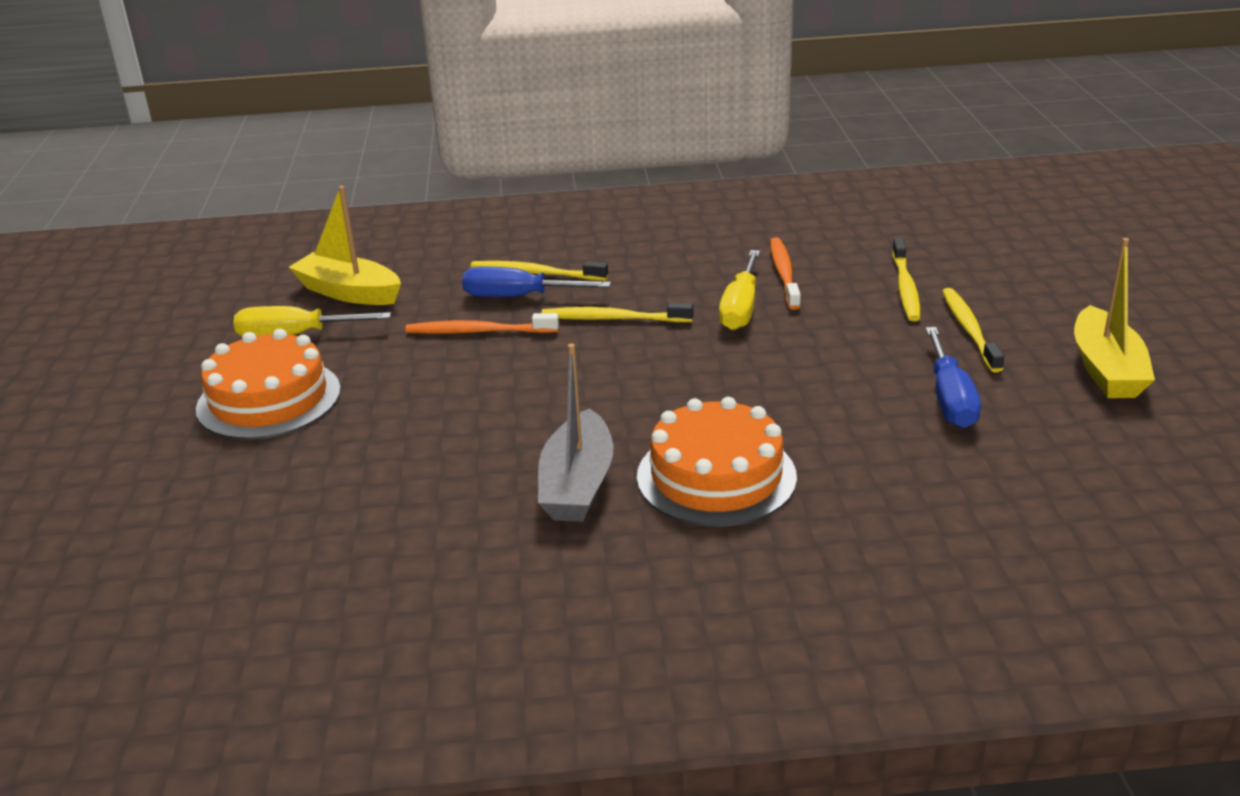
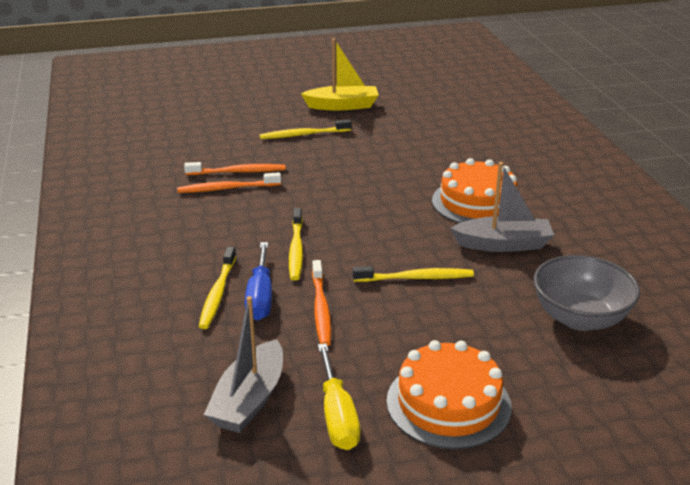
camera: 100 degrees left, 0 degrees up
(349, 292) = (249, 400): yellow boat -> grey boat
(362, 524) = (580, 318): none -> grey bowl
(740, 308) = (278, 202): yellow screwdriver -> none
(833, 280) = (238, 172): none -> orange toothbrush
(905, 288) = (250, 150): yellow toothbrush -> yellow toothbrush (416, 278)
(949, 398) = (379, 142): blue screwdriver -> none

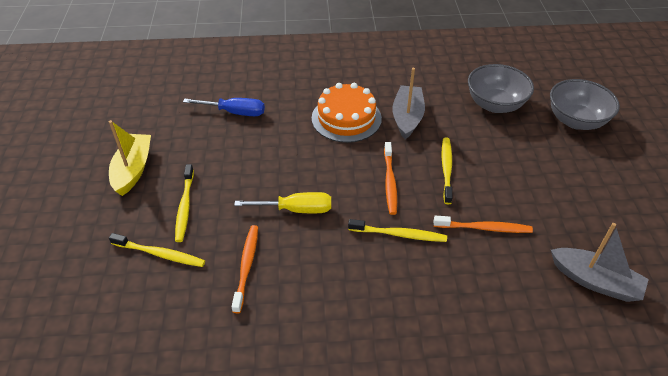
camera: 80 degrees left, 15 degrees up
(217, 294) = (462, 294): yellow toothbrush -> yellow toothbrush (160, 254)
(226, 188) = (278, 278): orange toothbrush -> orange toothbrush (390, 182)
(260, 296) = (467, 265): blue screwdriver -> blue screwdriver (234, 112)
(337, 415) = (603, 233): yellow screwdriver -> yellow screwdriver (295, 209)
(448, 403) = (584, 178): orange cake -> none
(591, 404) = (576, 120): none -> grey bowl

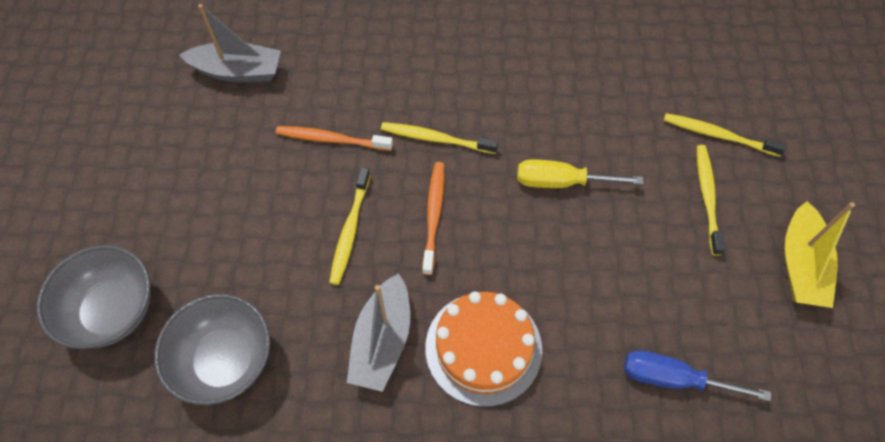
camera: 175 degrees left, 15 degrees up
(246, 266) = (615, 114): orange toothbrush -> none
(595, 281) = (238, 71): grey boat -> grey boat turned 150 degrees clockwise

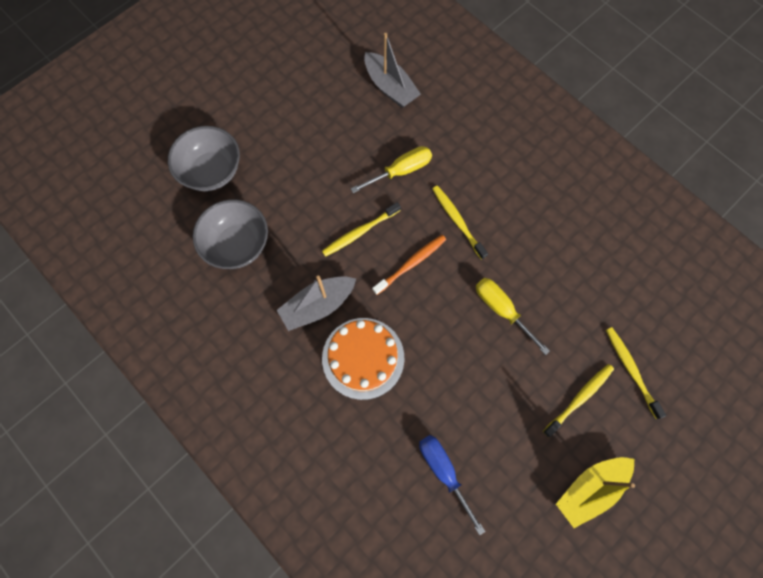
camera: 45 degrees right, 10 degrees up
(331, 139) = (400, 171): orange toothbrush -> yellow screwdriver

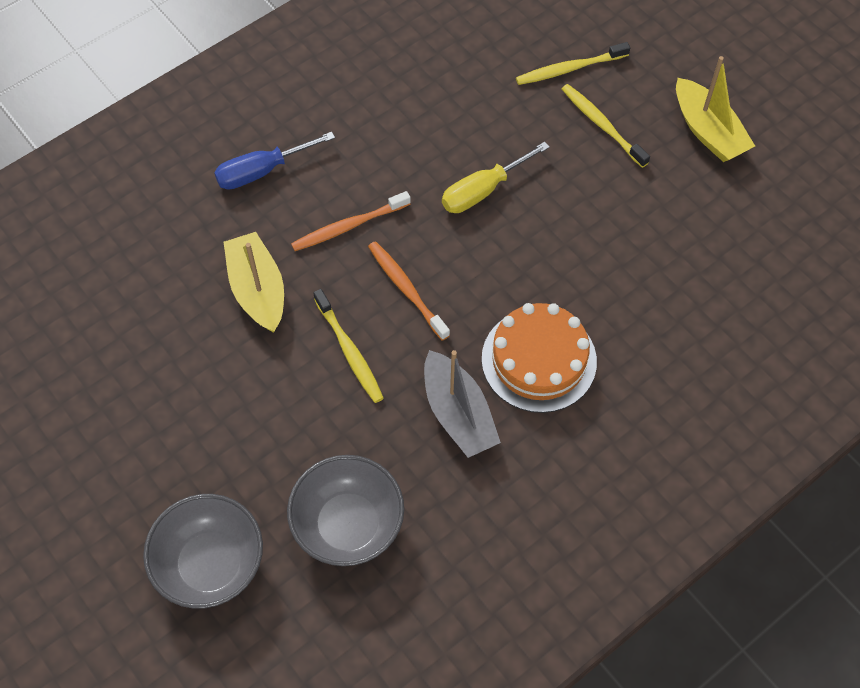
camera: 85 degrees left, 10 degrees down
(390, 87) = (108, 291): grey boat -> none
(400, 171) = (257, 290): yellow screwdriver -> yellow boat
(444, 472) = (690, 278): blue screwdriver -> blue screwdriver (262, 171)
(457, 221) = (348, 227): yellow toothbrush -> orange toothbrush

